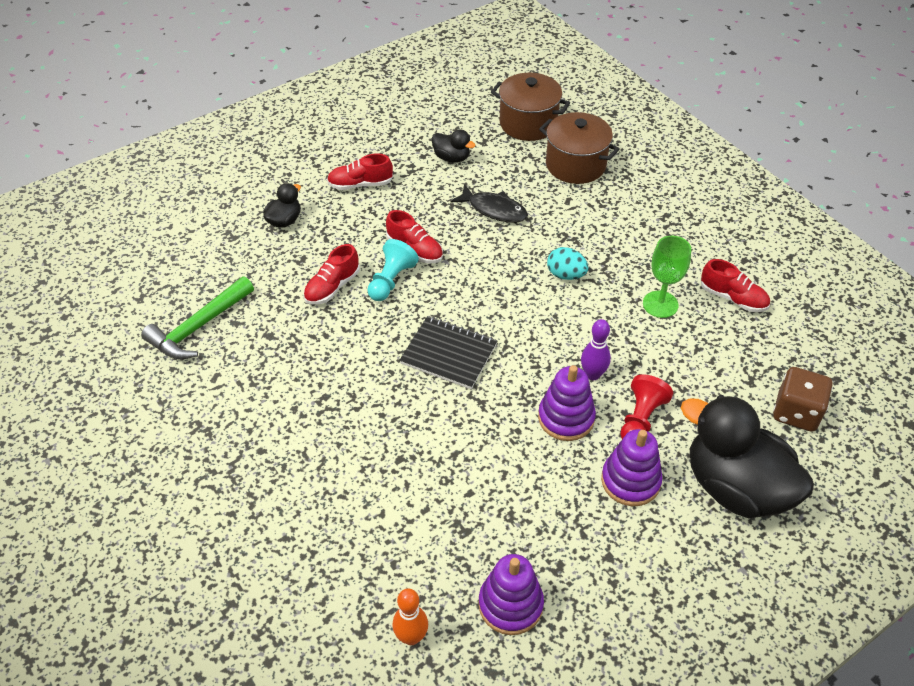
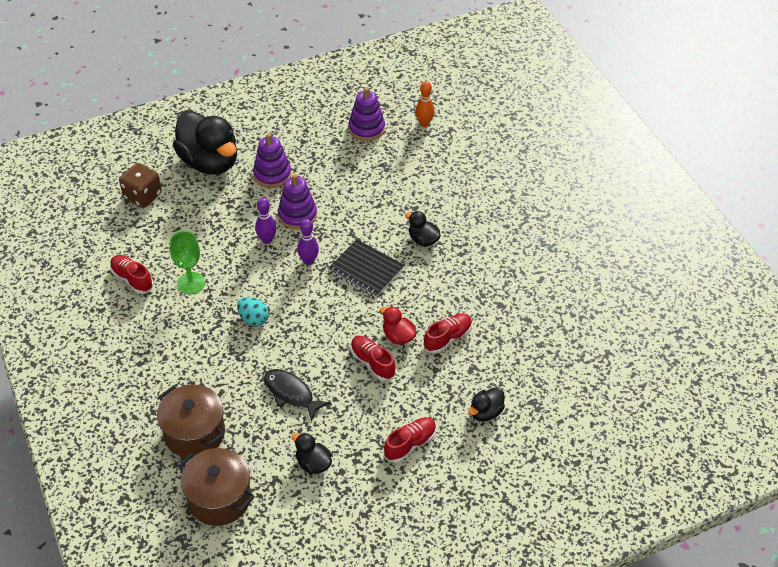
camera: 170 degrees left, 0 degrees up
(198, 327) = (556, 319): green hammer -> none
(360, 184) = (410, 444): red shoe -> red shoe turned 45 degrees counterclockwise
(380, 408) = (423, 240): none -> black duck
(391, 280) = (398, 336): turquoise pawn -> red duck
(526, 354) = (308, 261): none -> purple bowling pin
(640, 419) = (248, 207): red pawn -> none

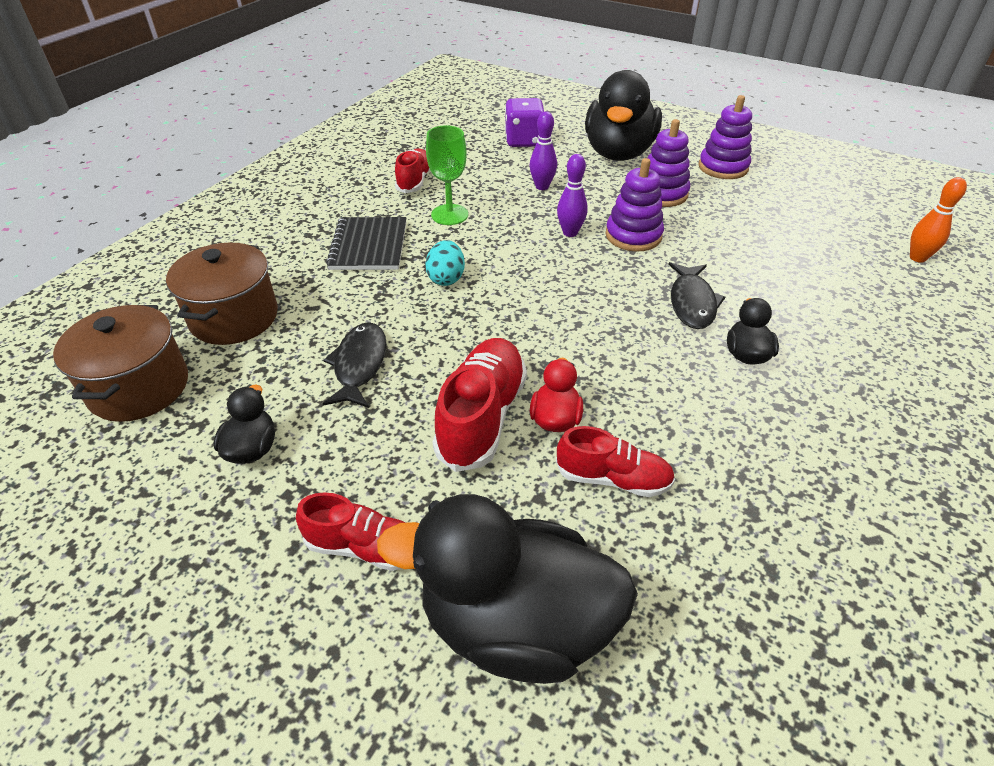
camera: 55 degrees right, 5 degrees down
(143, 196) = (524, 141): brown dice -> purple dice
(308, 261) = (580, 276): purple bowling pin -> purple bowling pin (542, 186)
(366, 129) = (829, 221): purple stacking toy -> purple stacking toy (723, 167)
(366, 270) = (627, 328): black notebook -> black notebook (369, 246)
(372, 232) = (692, 303): none -> black fish
(372, 363) = (482, 417): red shoe -> red shoe, size x1.55
(485, 412) = (515, 624): black duck -> black duck, size x2.24

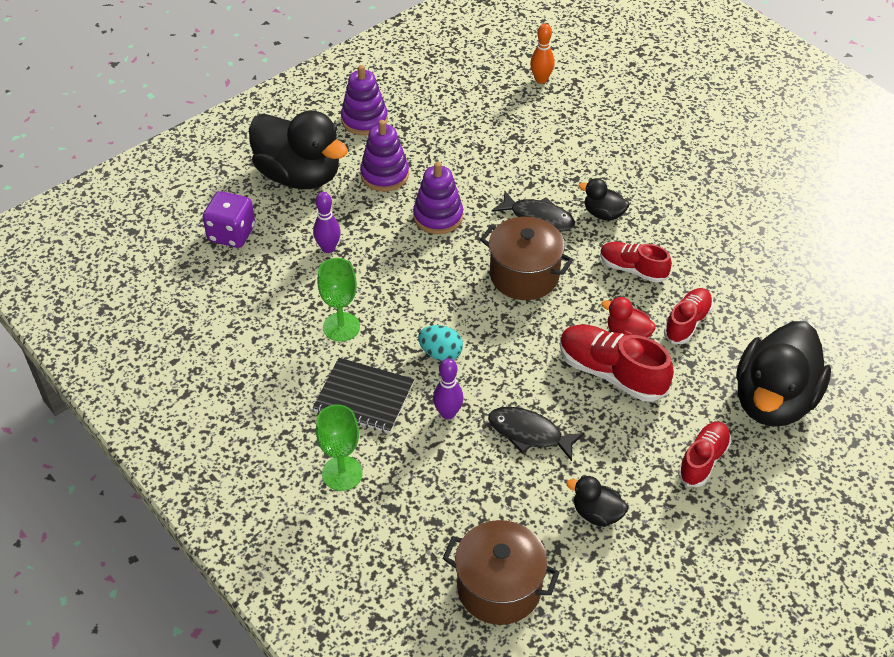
camera: 70 degrees left, 5 degrees up
(234, 317) = (430, 513): brown pot -> brown pot (524, 275)
(273, 254) = (342, 473): none -> green goblet
(414, 181) = (263, 339): red shoe -> red shoe (633, 269)
(570, 233) = (413, 254): purple bowling pin -> purple bowling pin (448, 413)

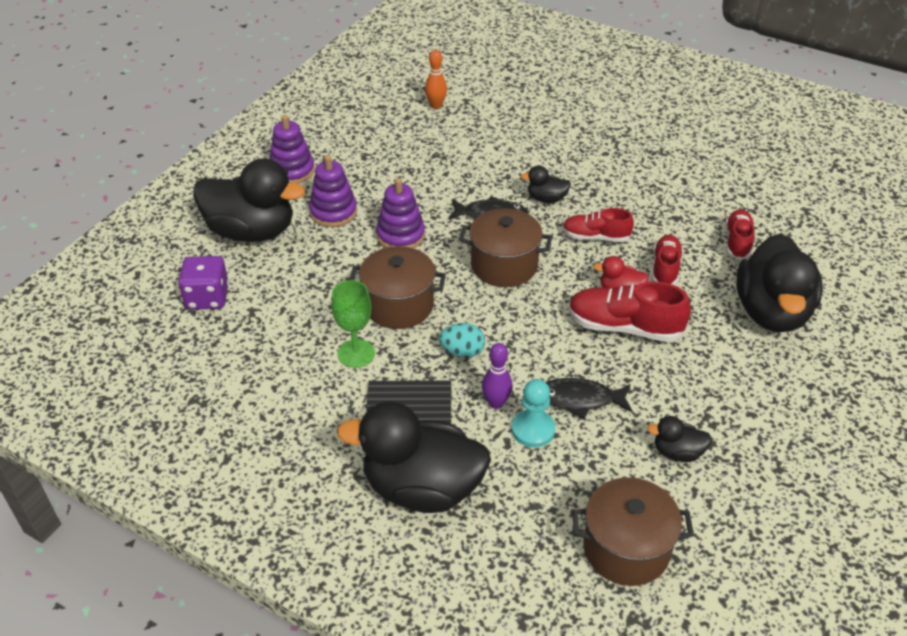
camera: 20 degrees left, 5 degrees down
(328, 248) = (310, 287): purple bowling pin -> none
(342, 473) = (422, 488): green goblet -> black duck
(402, 289) = (399, 305): none -> brown pot
(469, 449) = (533, 430): none -> turquoise pawn
(703, 460) = (742, 378): red shoe -> red shoe (737, 242)

